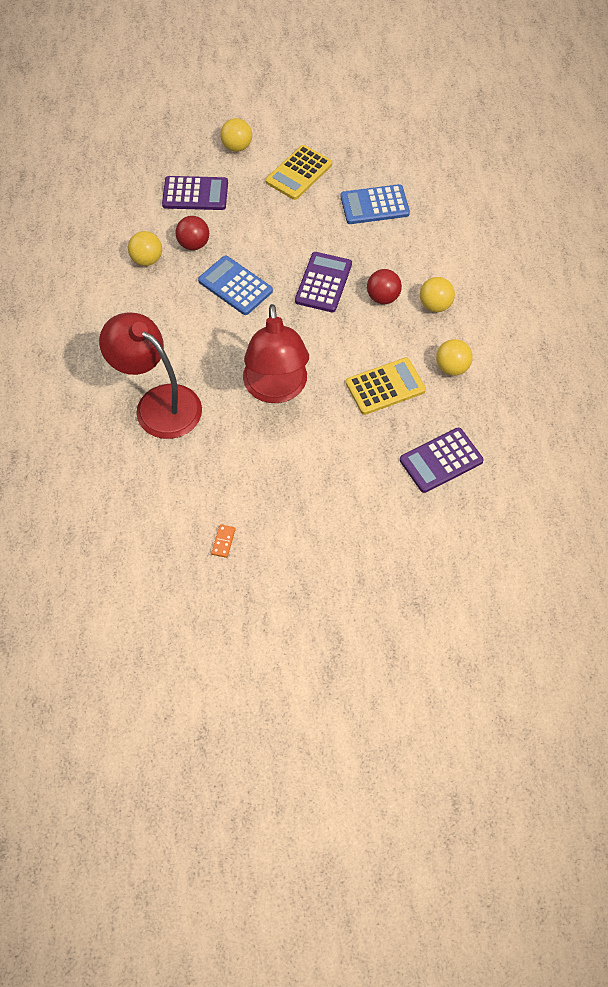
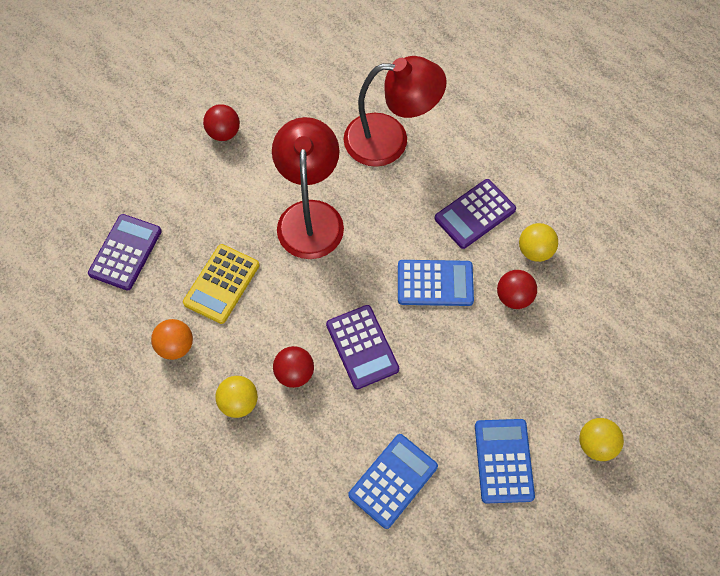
camera: 140 degrees right, 5 degrees up
(195, 194) = (571, 352): purple calculator -> purple calculator (475, 214)
(223, 541) = (244, 82): orange domino -> none
(276, 389) = (310, 216): red lamp -> red lamp turned 45 degrees clockwise
(282, 506) = (224, 133): none -> red ball
(299, 173) = (503, 461): yellow calculator -> blue calculator
(452, 367) = (176, 346): yellow ball -> orange ball

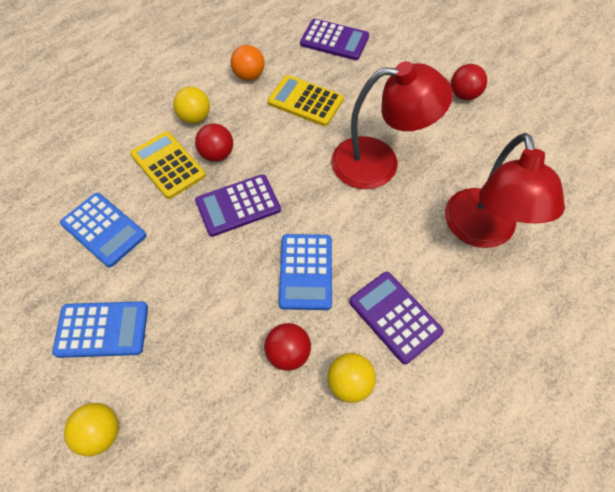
camera: 90 degrees right, 5 degrees down
(308, 424) = (168, 165): none -> yellow calculator

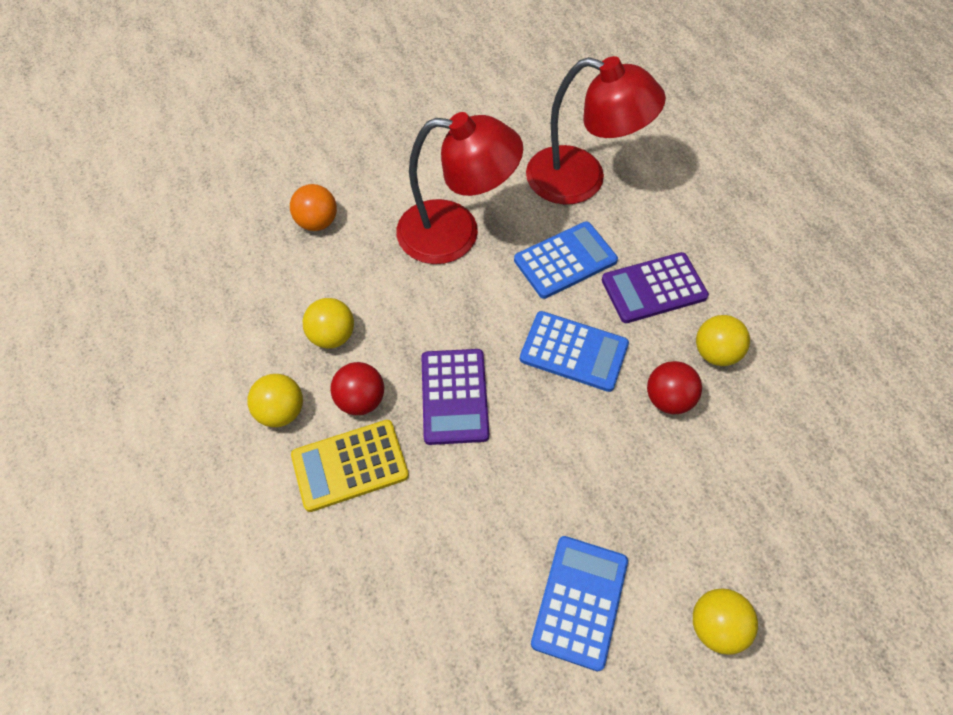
camera: 70 degrees left, 0 degrees up
(104, 229) = (424, 574): blue calculator -> blue calculator (565, 260)
(249, 76) = (241, 325): orange ball -> orange ball (317, 222)
(259, 123) = (332, 336): none -> yellow ball
(305, 101) = (323, 275): yellow calculator -> none
(334, 40) = (236, 210): purple calculator -> none
(379, 162) = (456, 233): red lamp -> red lamp turned 75 degrees clockwise
(464, 95) = (398, 123): red ball -> none

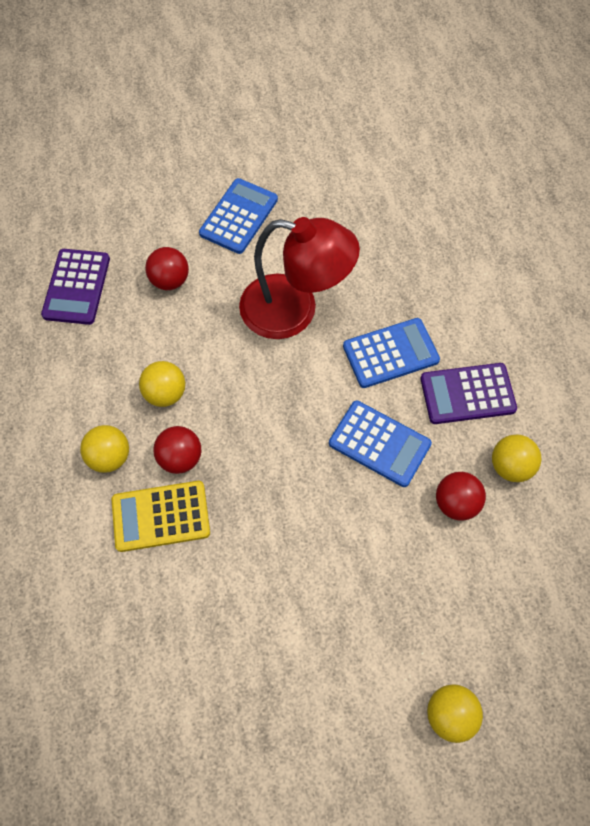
camera: 10 degrees right, 5 degrees up
(317, 222) = (170, 280): orange ball -> red ball
(454, 396) = (263, 468): purple calculator -> purple calculator (76, 287)
(580, 601) = (336, 671): blue calculator -> blue calculator (239, 216)
(582, 180) = (424, 274): red lamp -> none

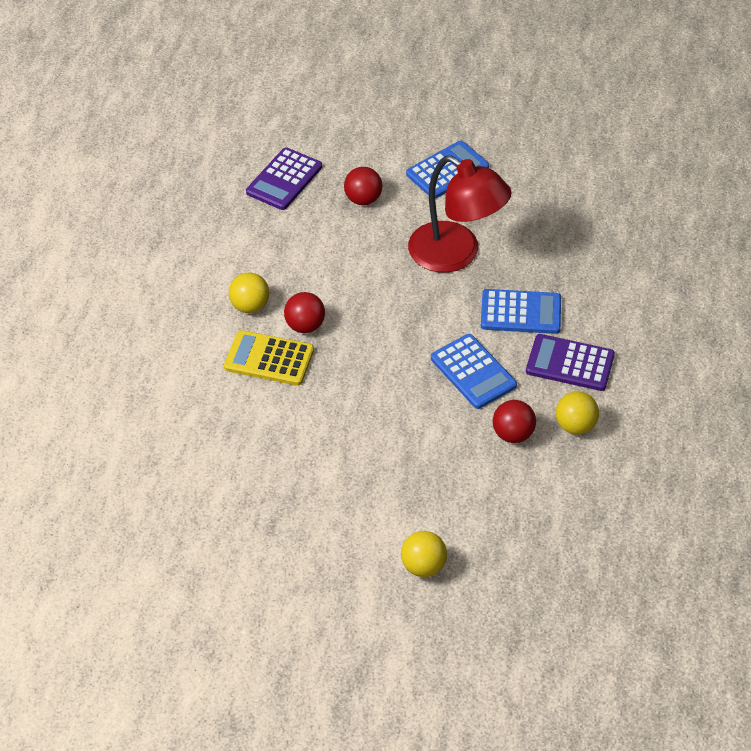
camera: 25 degrees right, 15 degrees down
(165, 393) = (317, 278): yellow ball -> none

